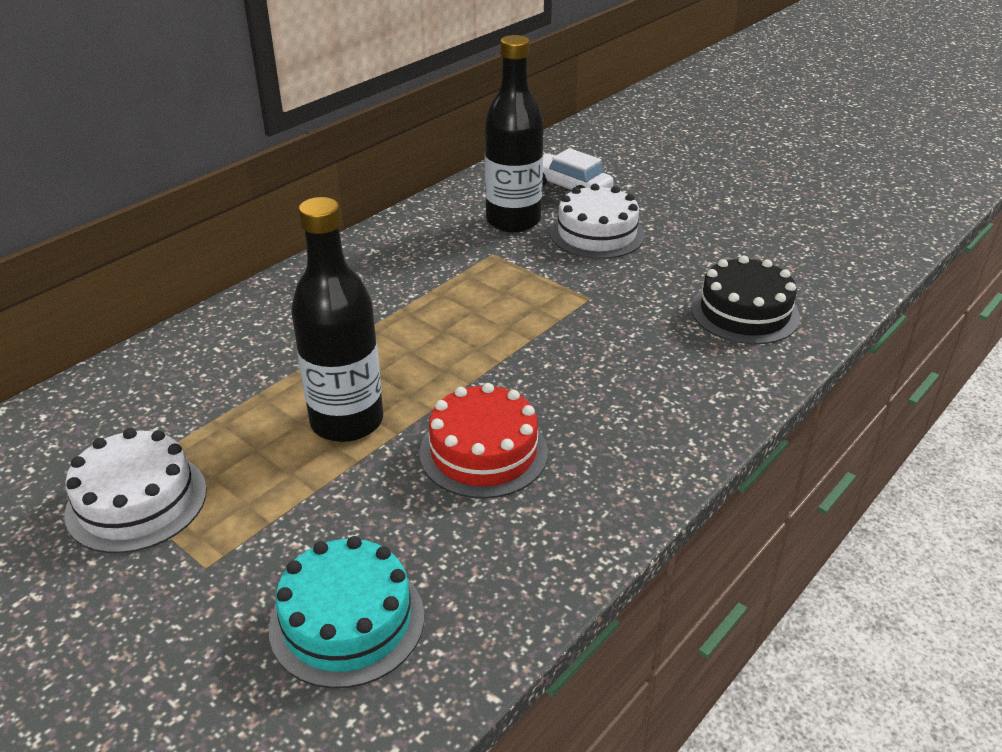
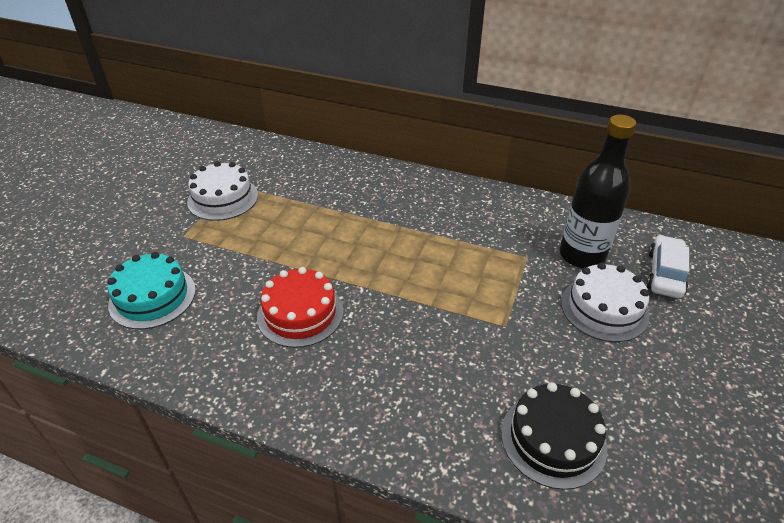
camera: 70 degrees right, 5 degrees up
(347, 421) = (307, 246): black bottle -> none

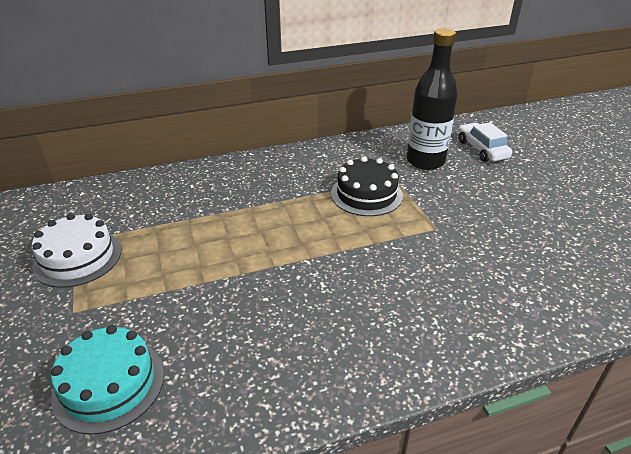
camera: 40 degrees left, 5 degrees down
(300, 313) = (280, 308): red cake -> none
(553, 439) = (549, 279): black cake -> black cake (366, 194)
(604, 308) = (477, 186): white cake -> none

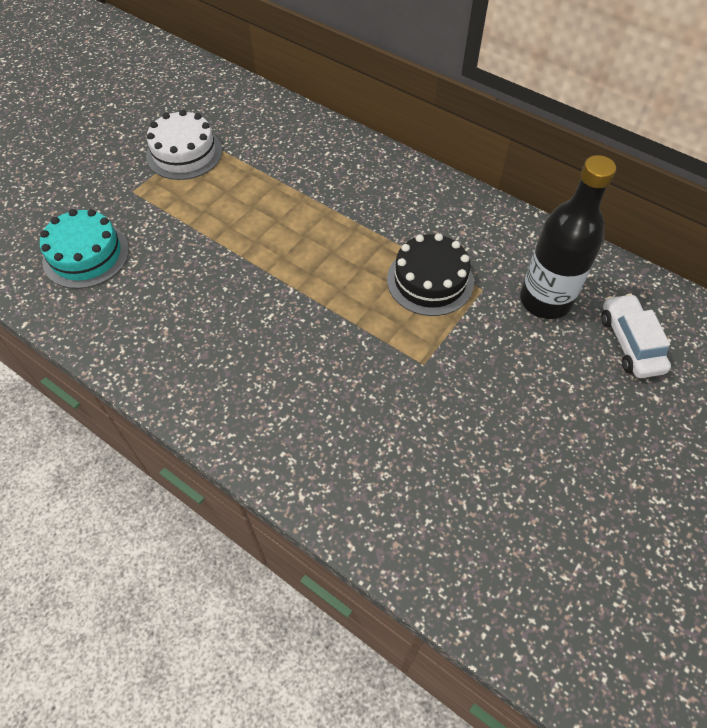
camera: 55 degrees right, 20 degrees up
(482, 149) = (630, 343): white car -> white car turned 45 degrees counterclockwise

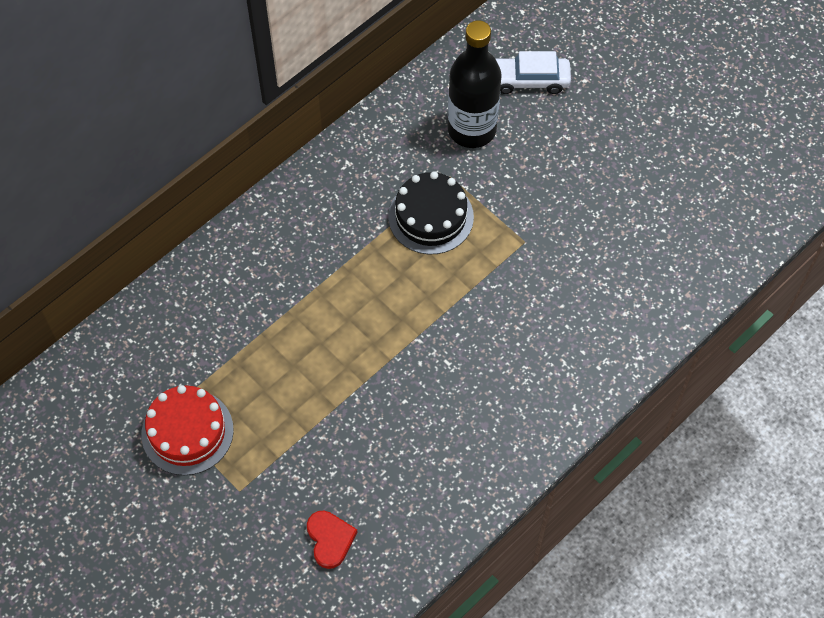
camera: 80 degrees left, 5 degrees up
(86, 255) = (330, 539): turquoise cake -> red heart
(184, 153) = (187, 432): white cake -> red cake

